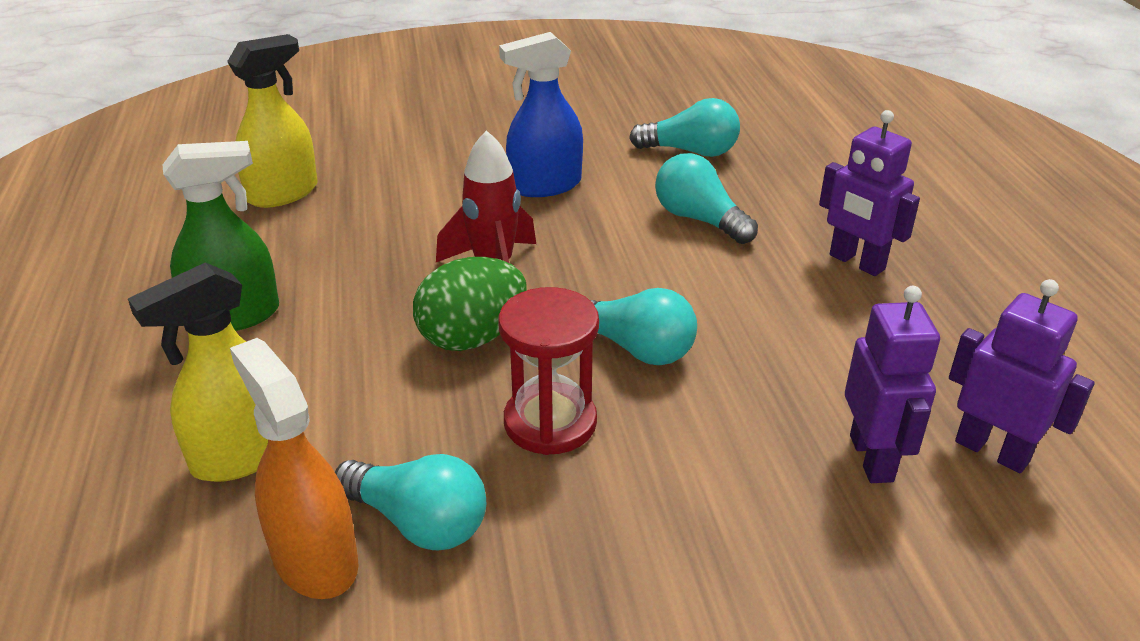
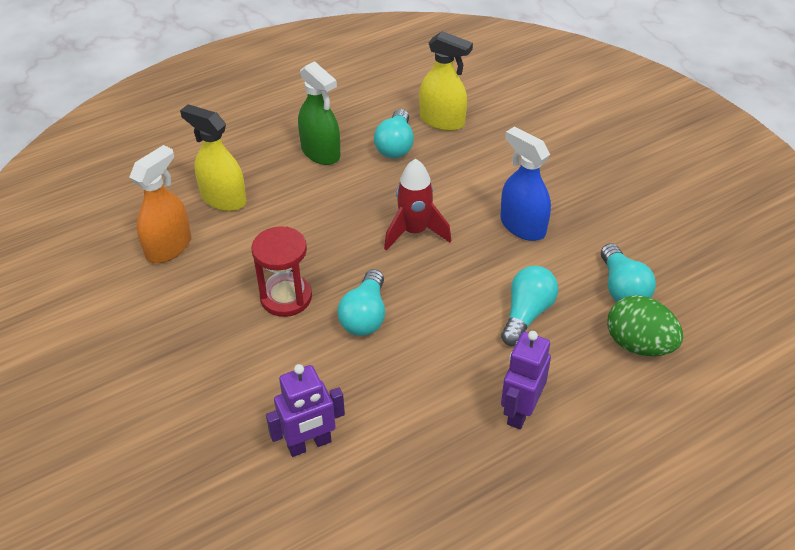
camera: 70 degrees right, 10 degrees up
(418, 522) = (200, 272): turquoise light bulb -> turquoise light bulb (395, 145)
(472, 337) = (343, 245): green egg -> green egg (639, 345)
(992, 451) = (339, 506): purple robot -> none

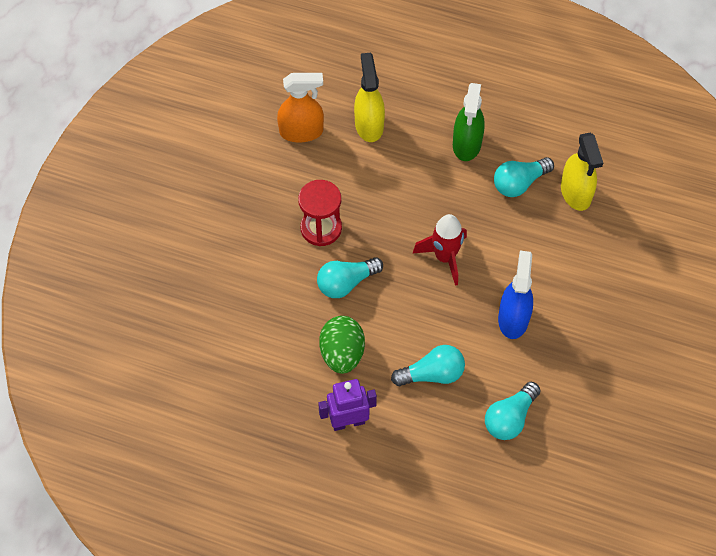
camera: 50 degrees right, 15 degrees up
(309, 444) = (227, 326): purple robot -> none
(639, 345) = (465, 458): green egg -> green egg (342, 354)

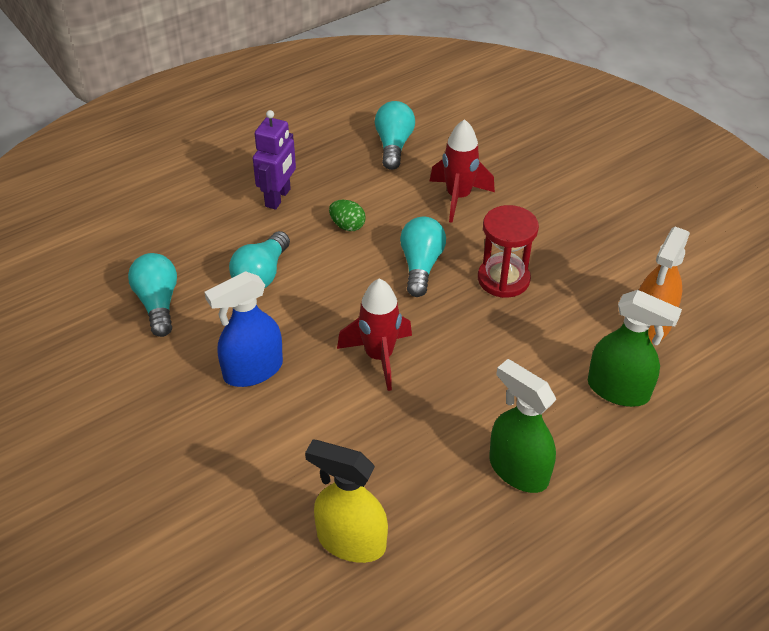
camera: 125 degrees right, 15 degrees down
(255, 301) = (458, 197): none -> red rocket
(342, 354) = (347, 226): green egg -> green egg, size x0.57
(369, 125) = (618, 390): yellow spray bottle -> green spray bottle
(513, 318) = (253, 370): blue spray bottle -> blue spray bottle turned 105 degrees clockwise
(519, 183) = (416, 488): turquoise light bulb -> turquoise light bulb (393, 145)

